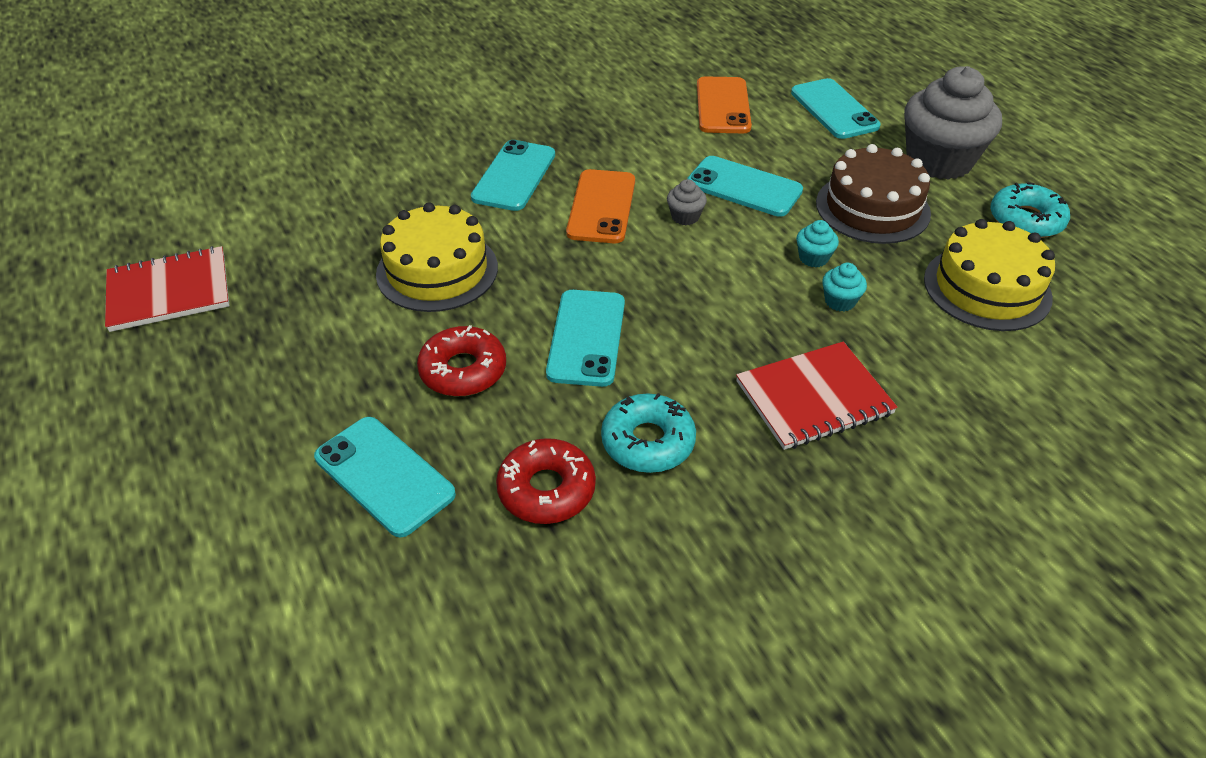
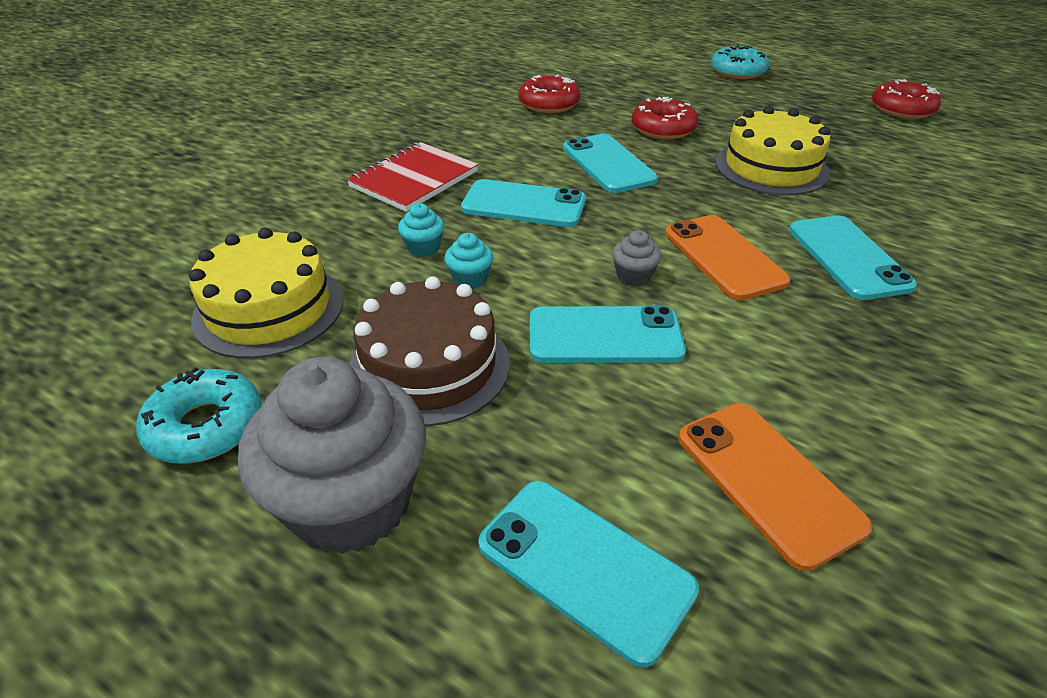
camera: 150 degrees right, 5 degrees down
(169, 291) = (902, 109): red notebook -> red donut
(384, 476) = (638, 87): turquoise phone -> turquoise phone (524, 205)
(648, 442) = (511, 132): turquoise donut -> turquoise donut (737, 71)

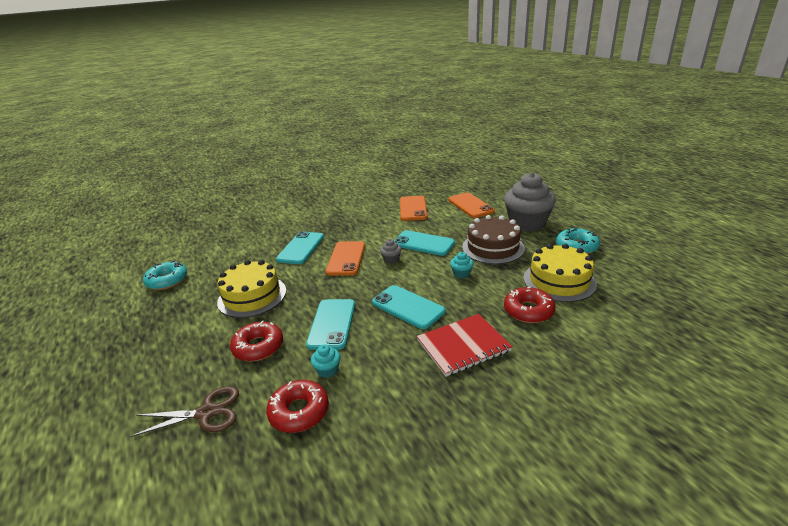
camera: 150 degrees left, 10 degrees down
(423, 248) = (477, 294): turquoise cupcake -> turquoise cupcake (328, 370)
(584, 567) = (470, 205): turquoise phone -> orange phone
(631, 88) = (206, 413): none -> brown scissors
(737, 71) = (91, 407): turquoise donut -> turquoise donut (167, 280)
(902, 109) = (100, 318): red donut -> red donut (528, 311)

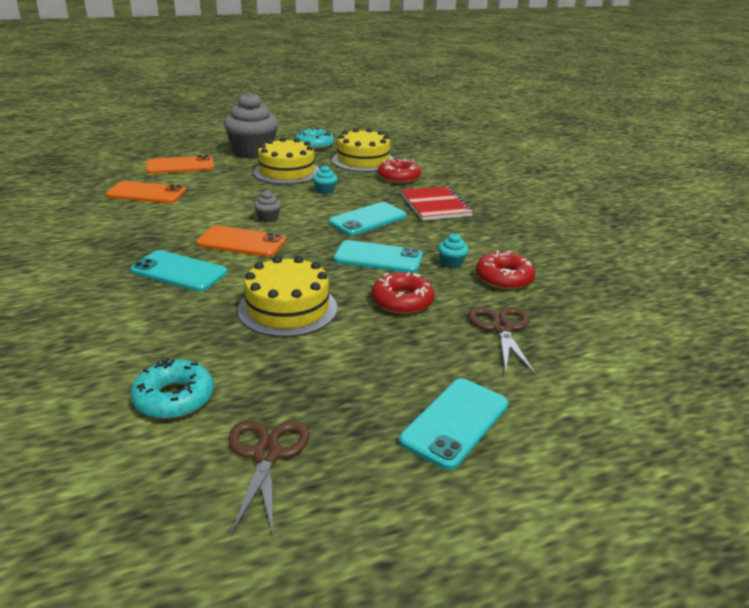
camera: 85 degrees left, 0 degrees up
(107, 319) = (266, 454): none -> brown scissors
(423, 243) = (246, 199): turquoise phone -> turquoise phone (455, 422)
(493, 247) = (287, 172): brown cake -> yellow cake

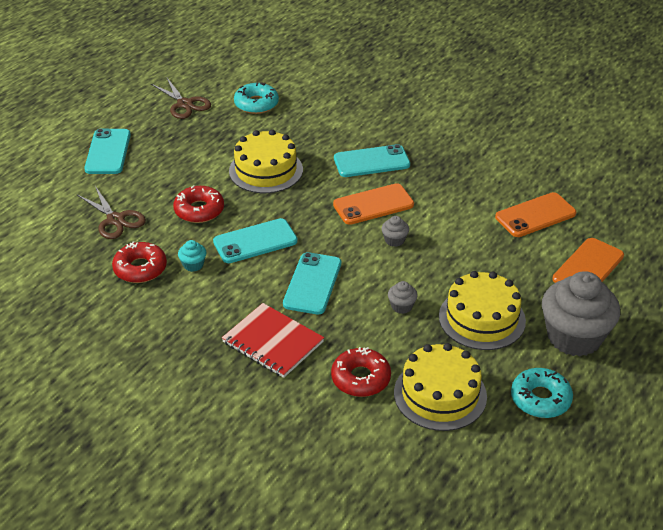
camera: 145 degrees right, 10 degrees up
(325, 191) = (401, 306): turquoise cupcake -> grey cupcake

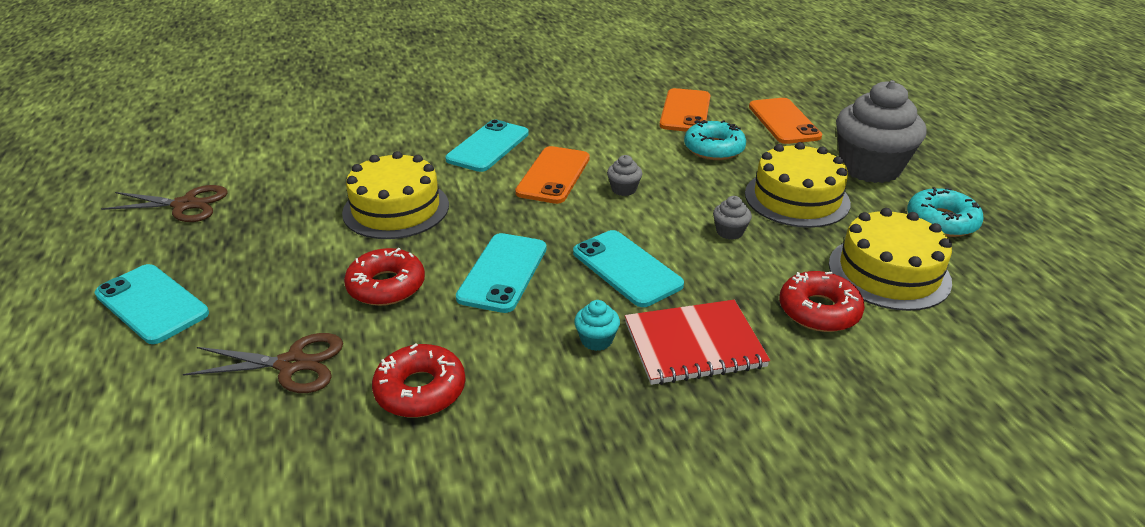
camera: 50 degrees left, 5 degrees down
(193, 265) = (477, 339): turquoise cupcake -> turquoise cupcake (596, 340)
(256, 104) = (279, 163): turquoise donut -> turquoise donut (714, 149)

